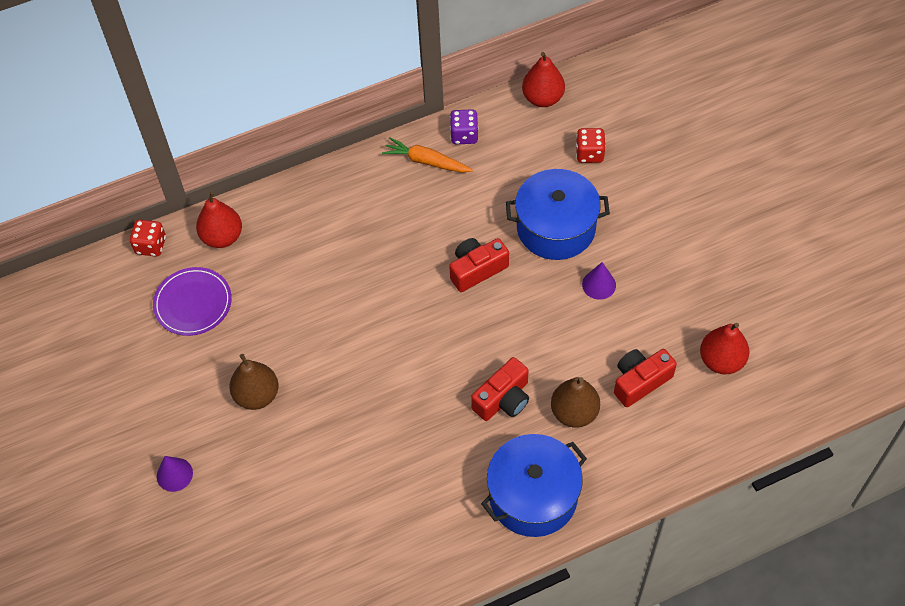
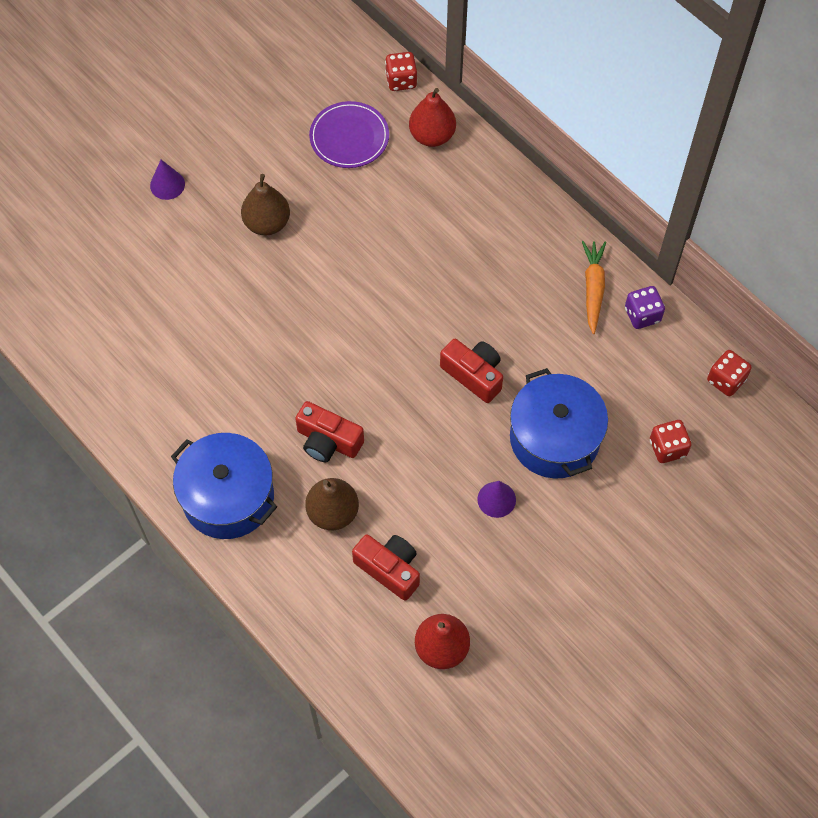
camera: 70 degrees right, 5 degrees up
(542, 98) = (726, 380): red pear -> red dice

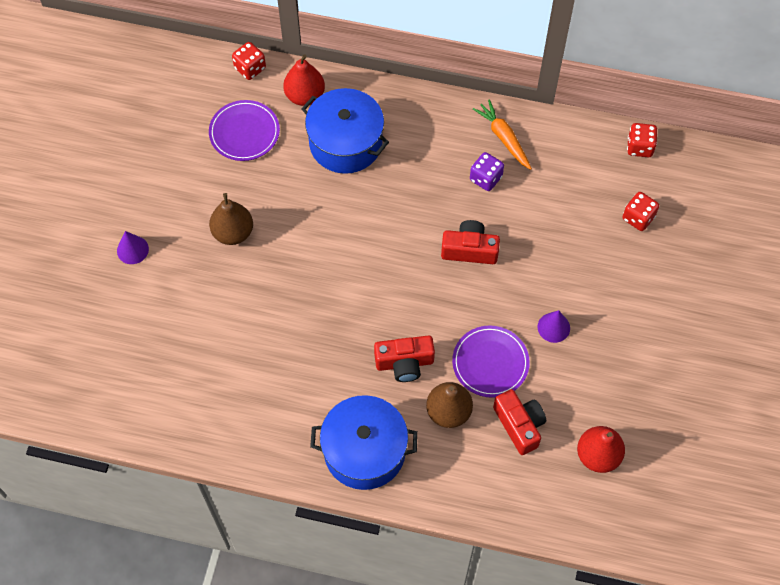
camera: 35 degrees left, 0 degrees up
(389, 569) = (519, 425): red camera -> red camera turned 60 degrees clockwise
(408, 493) = (490, 363): none -> purple plate
(554, 438) = (559, 259): blue pot -> blue pot (345, 143)
(642, 315) = (551, 136): purple dice -> purple dice (485, 178)

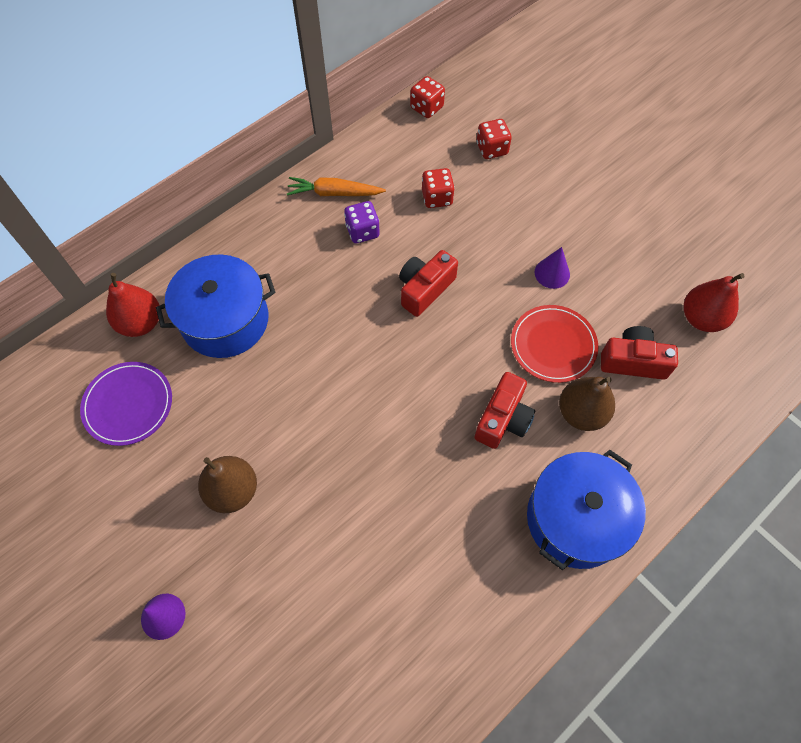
camera: 55 degrees left, 0 degrees up
(250, 68) = (62, 352): red dice -> red dice (437, 198)
(490, 363) = (553, 345): purple plate -> red plate

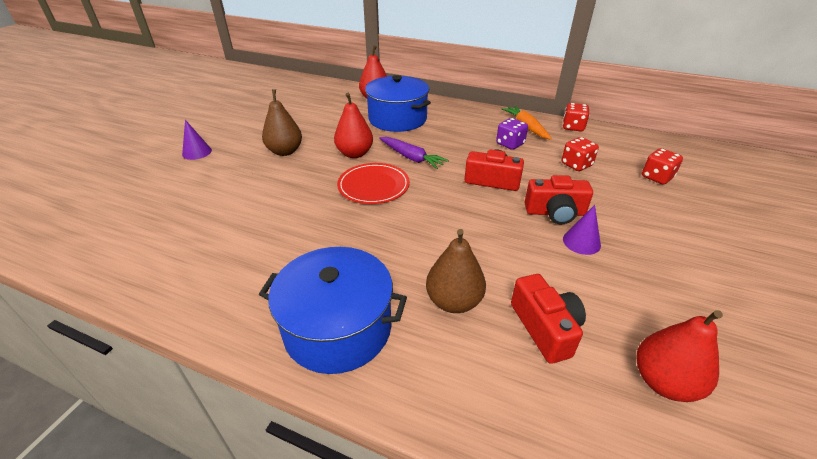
camera: 65 degrees right, 25 degrees down
(128, 404) = (323, 109): purple plate -> none
(289, 406) = (354, 154): none -> red pear
(334, 346) = (411, 157): none -> purple carrot
(426, 108) = (646, 140): red dice -> red dice (573, 127)
(503, 419) = (411, 251): red camera -> red camera (555, 212)
(553, 345) = (509, 262): red plate -> red plate (373, 186)

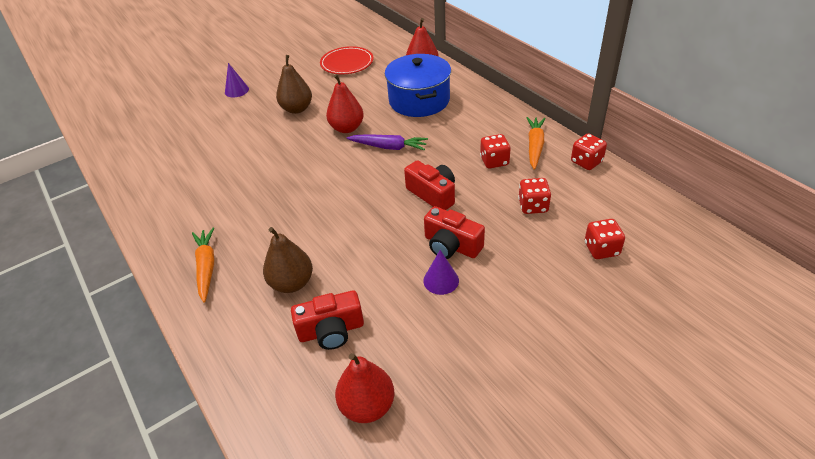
camera: 35 degrees right, 5 degrees up
(338, 328) = (206, 267): blue pot -> orange carrot
(373, 186) = (331, 165): red plate -> red plate (347, 63)
(411, 157) = (388, 147): purple carrot -> purple carrot turned 60 degrees counterclockwise
(510, 144) = (494, 161): purple dice -> red dice
(545, 328) = (331, 331): red camera -> red camera turned 60 degrees clockwise

